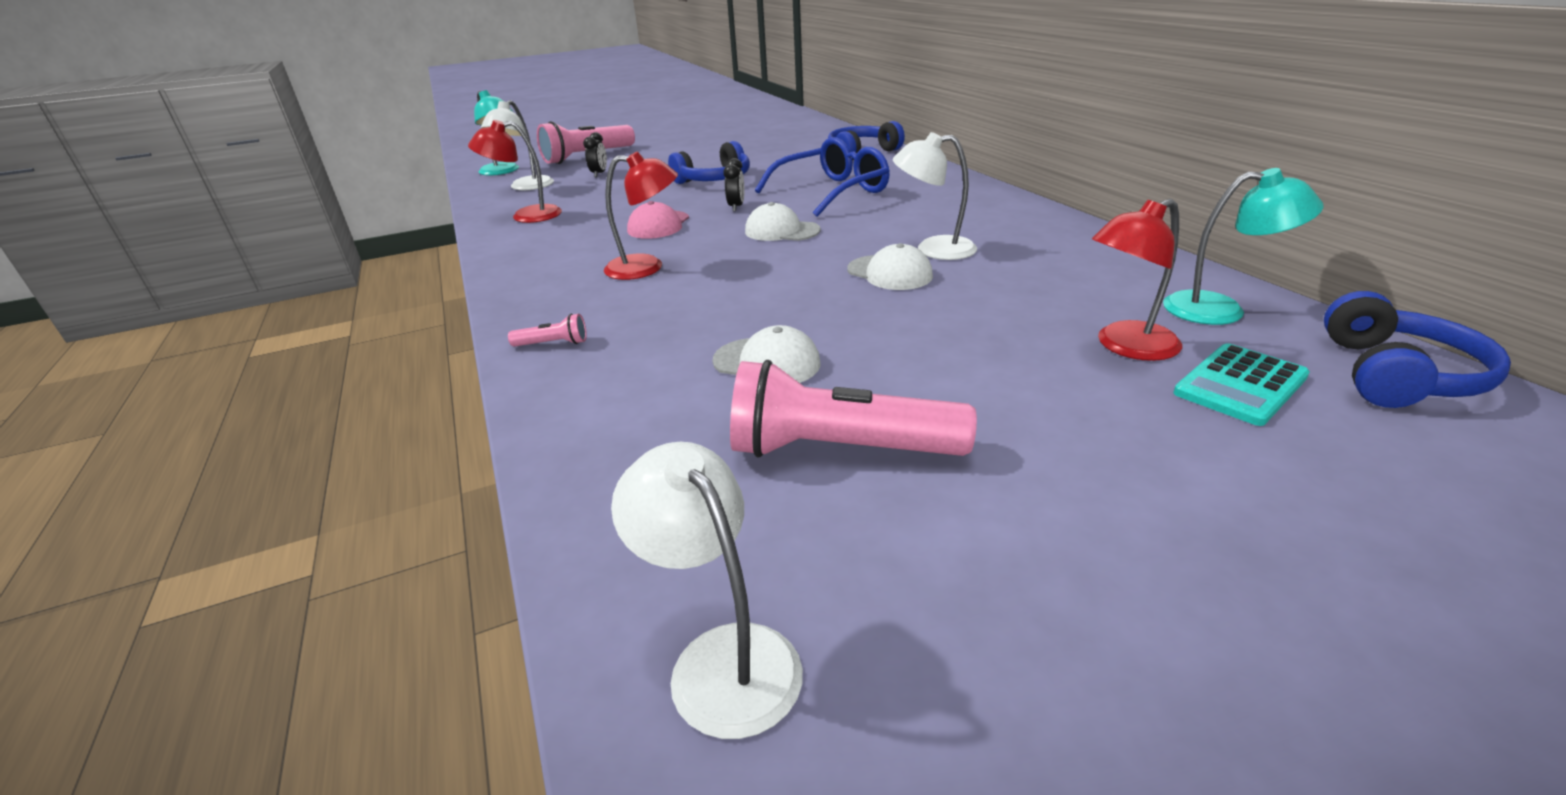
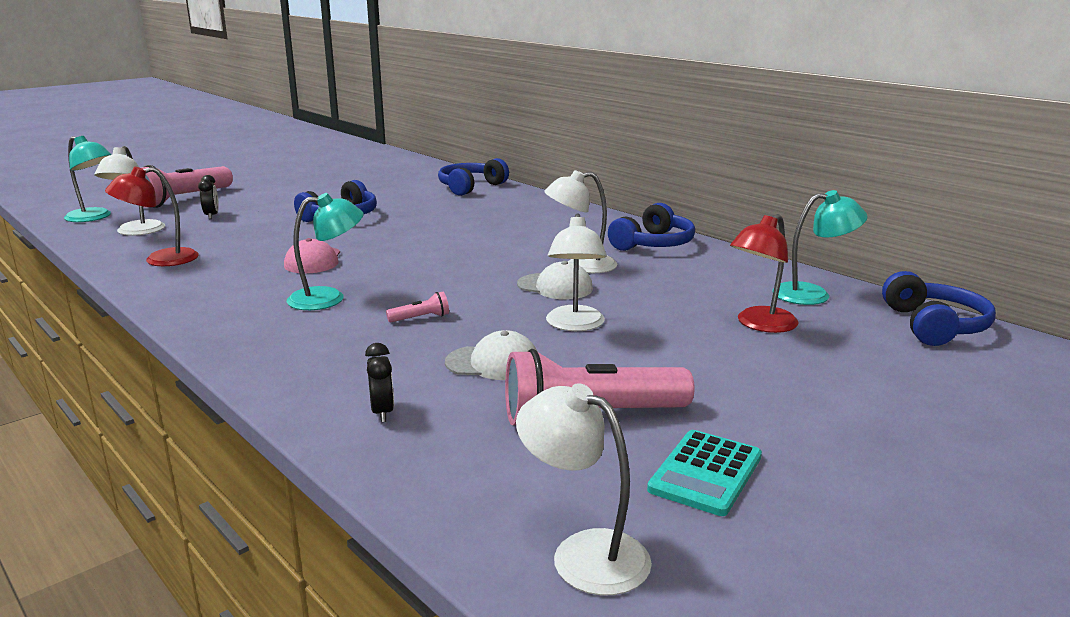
camera: 20 degrees left, 10 degrees down
(553, 344) = (283, 369): pink flashlight -> pink flashlight (421, 318)
(646, 267) = (328, 298): red lamp -> turquoise lamp
(736, 207) = (380, 240): black clock -> black clock (382, 412)
(782, 231) = (438, 259): white cap -> none
(832, 192) = (464, 223): blue glasses -> none
(887, 324) = (575, 325): none -> white lamp
(1034, 228) = (653, 244): none -> blue headphones
(1240, 385) = (844, 342): turquoise calculator -> turquoise calculator (705, 473)

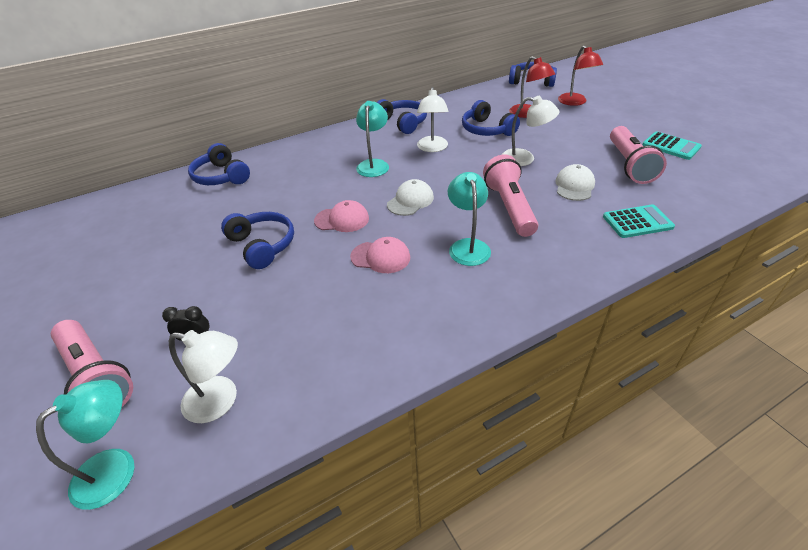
camera: 75 degrees left, 20 degrees up
(160, 260) = (338, 361): red lamp -> red lamp (575, 102)
(382, 412) = (637, 222): black clock -> turquoise calculator
(388, 239) = (342, 219): none -> pink cap
(421, 318) = (509, 207): pink flashlight -> pink flashlight, size x2.40
(555, 287) = (466, 159): white cap -> white cap (410, 201)
(583, 553) = (737, 177): white lamp -> none
(666, 295) = (487, 130): none -> blue headphones
(812, 294) = (492, 96): turquoise lamp -> turquoise lamp (374, 164)

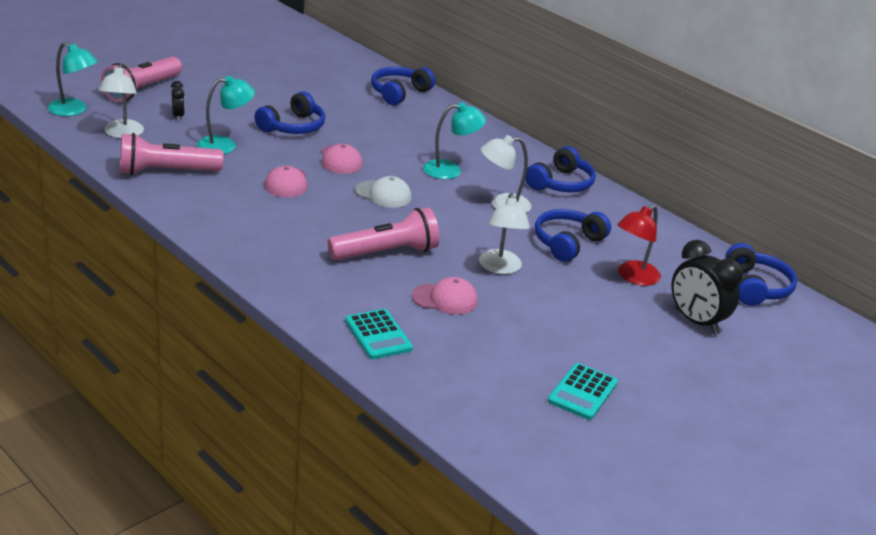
camera: 70 degrees right, 10 degrees down
(467, 246) = (311, 227): turquoise lamp -> turquoise lamp (225, 145)
(574, 186) = (445, 299): white cap -> pink cap
(575, 102) = (696, 322): red lamp -> black clock
(629, 165) = (513, 347): pink flashlight -> pink flashlight (166, 171)

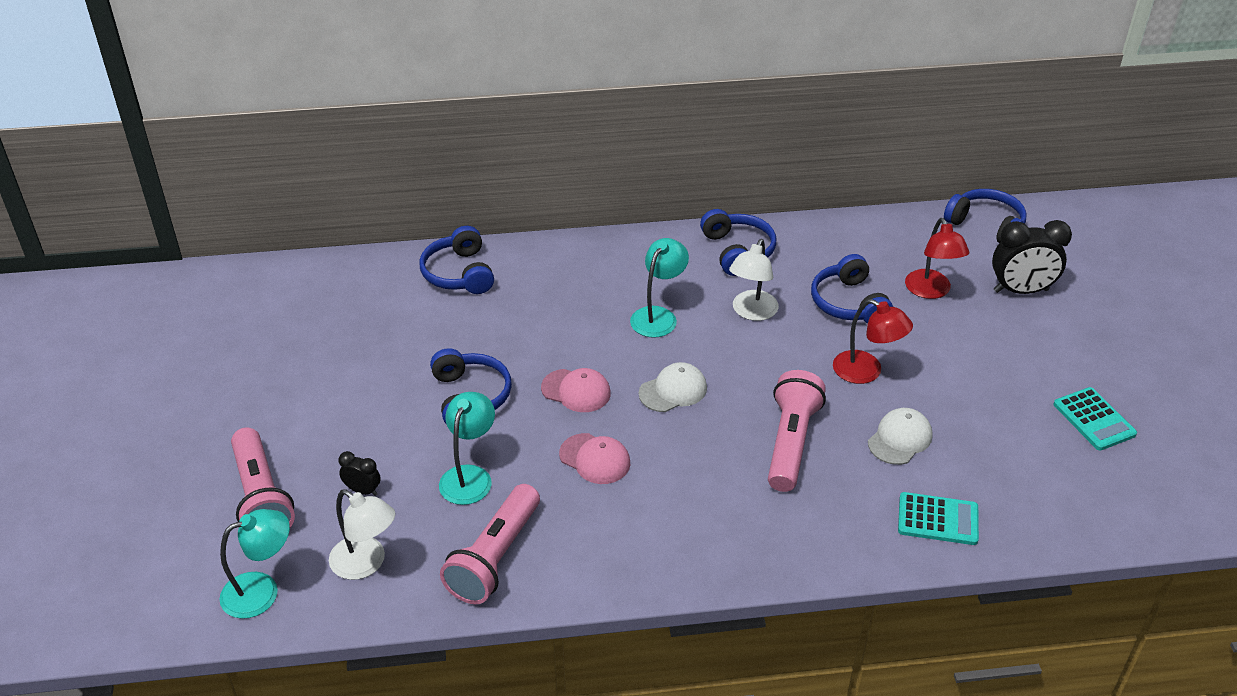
camera: 50 degrees left, 10 degrees up
(445, 299) = (900, 439): pink cap -> white cap
(500, 268) = (866, 372): white lamp -> red lamp

